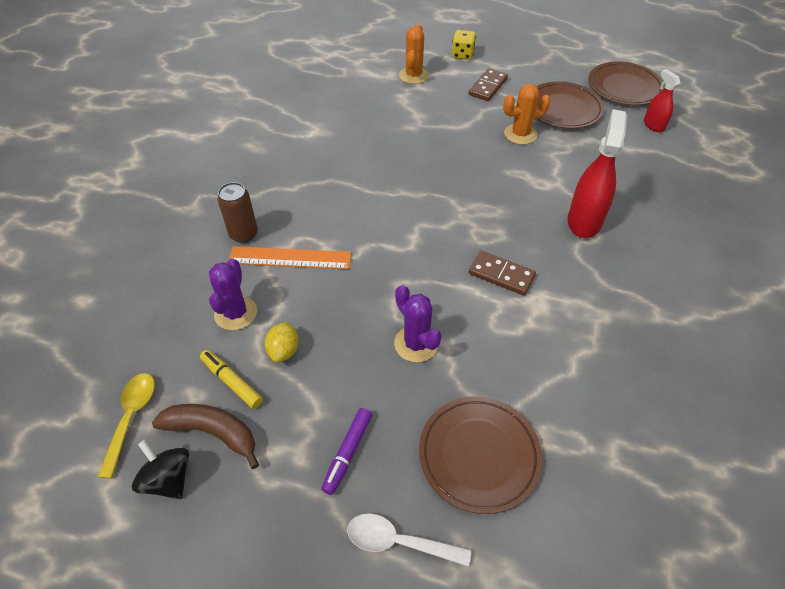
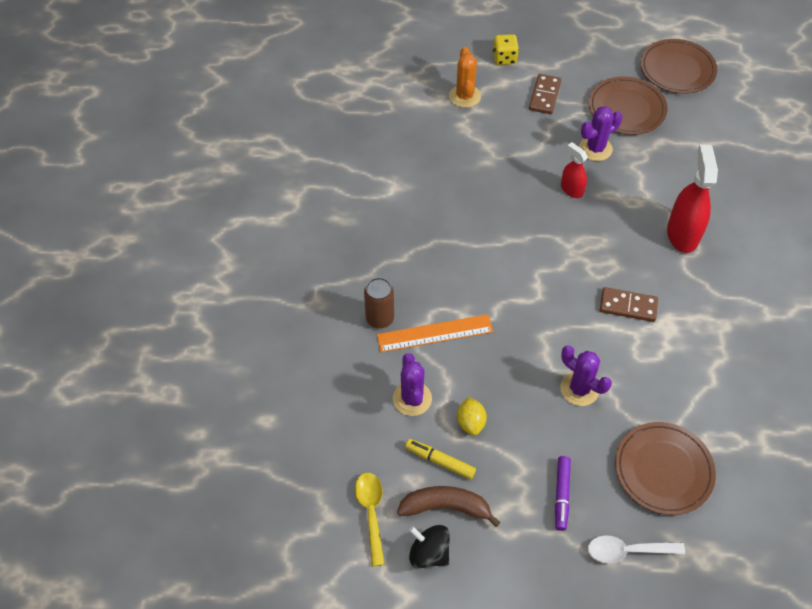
camera: 15 degrees left, 5 degrees up
(520, 134) = (595, 148): orange cactus -> purple cactus
(653, 125) = (716, 111): red spray bottle -> red spray bottle (571, 189)

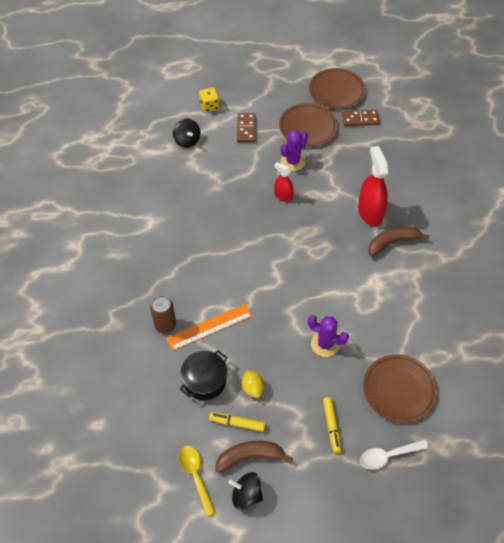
camera: 15 degrees left, 0 degrees up
(412, 398) = (204, 381): purple cactus -> black pot
(465, 96) = (187, 141): orange cactus -> black spinning top
(561, 495) = (331, 426): purple marker -> yellow marker
(628, 306) = (344, 274): brown domino -> brown domino (360, 119)
(703, 279) = (392, 242): none -> brown banana

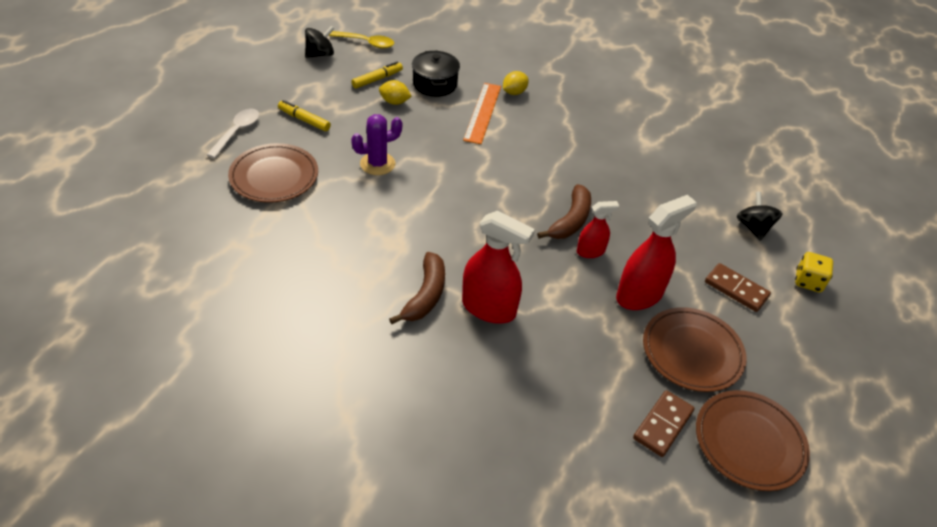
camera: 125 degrees right, 10 degrees down
(165, 325) = (514, 92): brown can -> yellow lemon
(187, 141) = (753, 228): black spinning top -> black spinning top turned 75 degrees clockwise
(250, 457) = (343, 70): brown banana -> brown banana (570, 221)
(293, 161) = (639, 295): purple cactus -> red spray bottle

